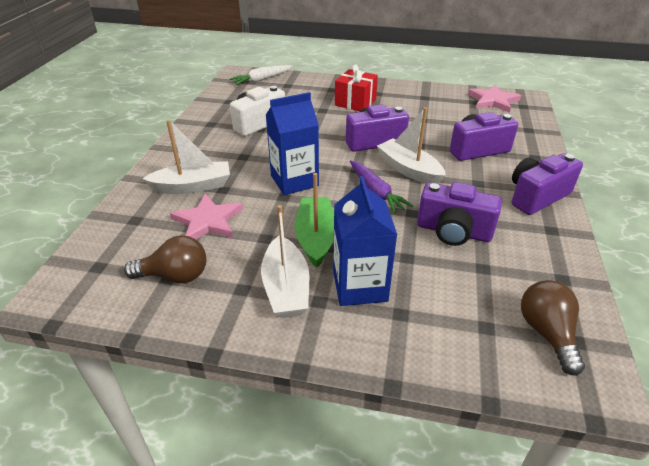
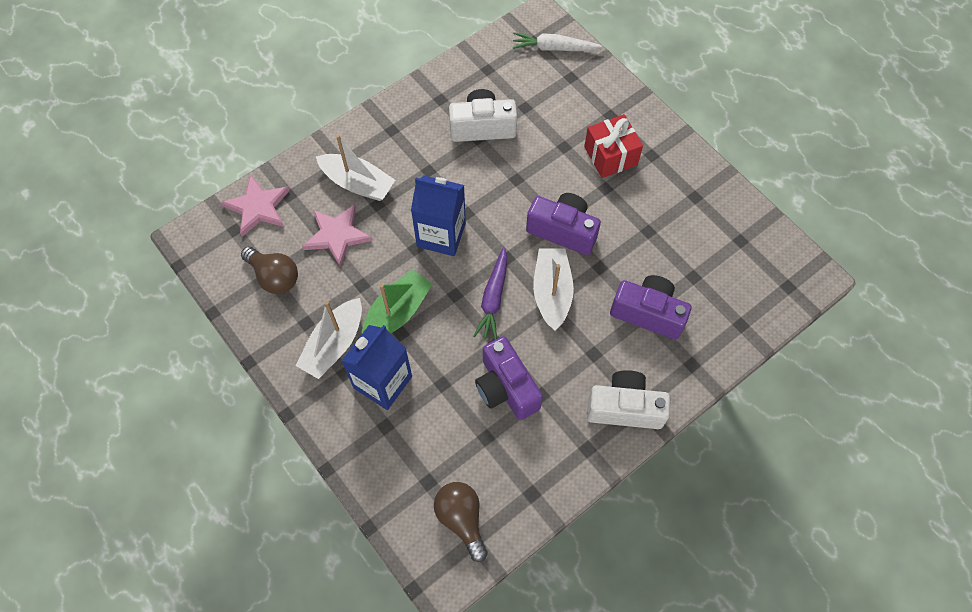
camera: 40 degrees right, 25 degrees up
(493, 101) = (765, 254): pink star -> pink star (258, 207)
(536, 196) = (624, 408): purple camera -> white camera
(547, 333) = (462, 519): brown light bulb -> brown light bulb turned 60 degrees counterclockwise

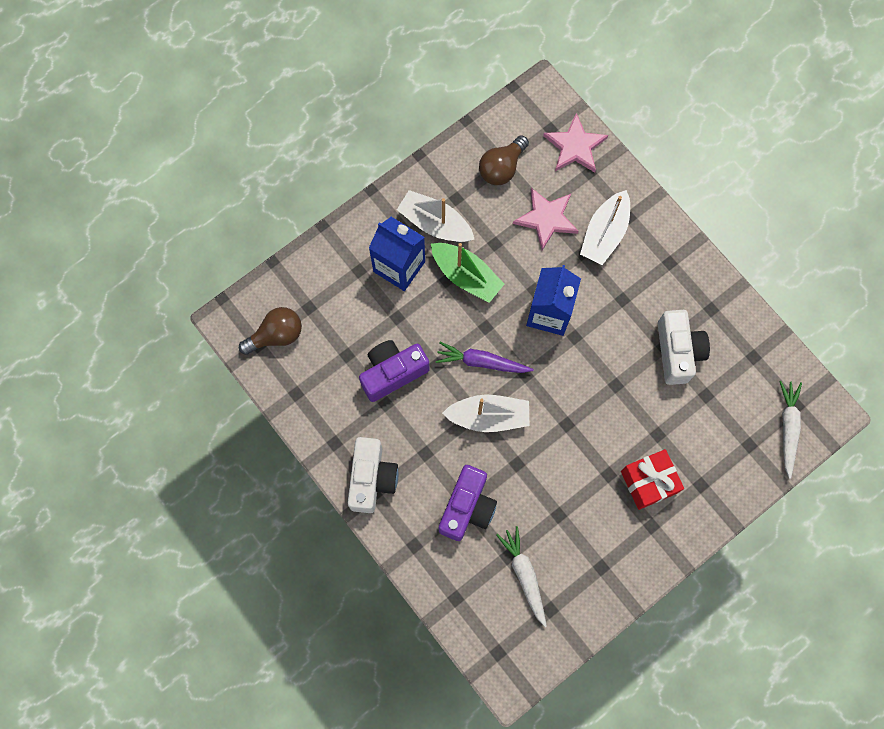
camera: 90 degrees right, 10 degrees up
(563, 231) = (557, 429): purple camera -> none
(710, 262) = (524, 575): none -> white carrot

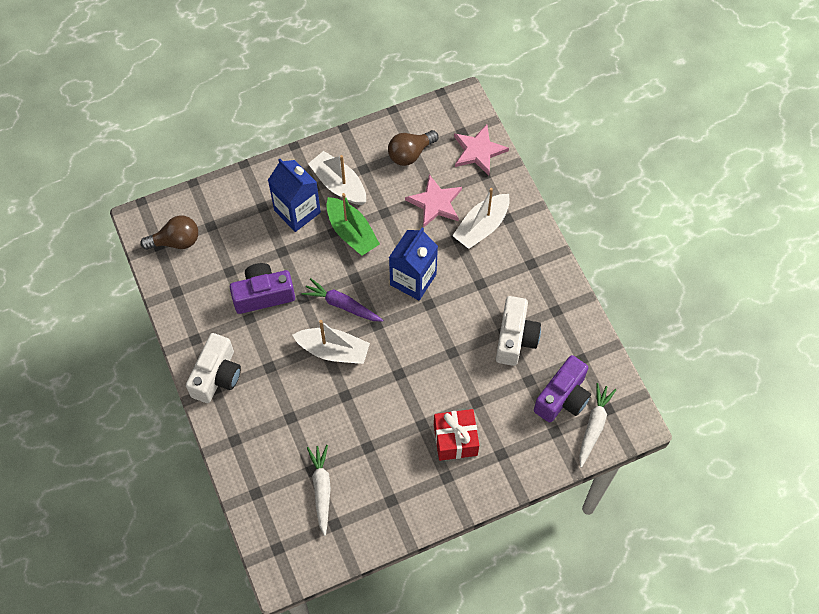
camera: 15 degrees right, 10 degrees down
(467, 507) = (290, 420): purple camera -> purple camera (562, 397)

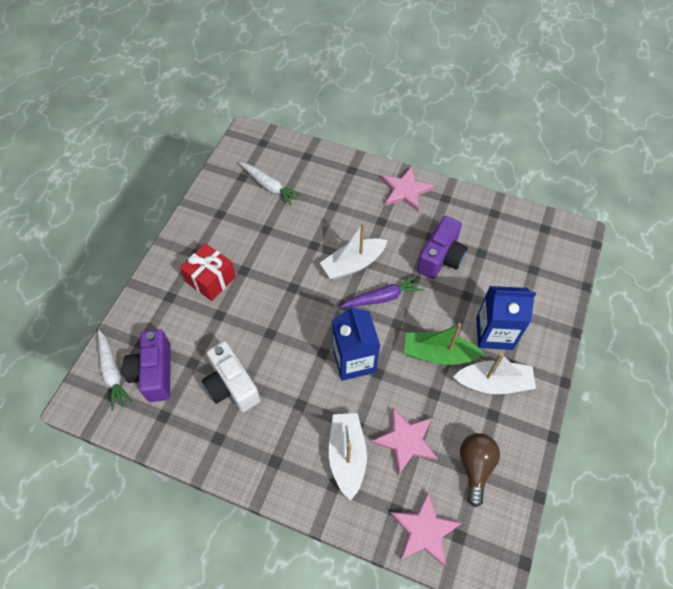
camera: 135 degrees right, 5 degrees down
(176, 241) = (538, 240): brown light bulb -> none
(217, 376) = (405, 191): white camera -> pink star

